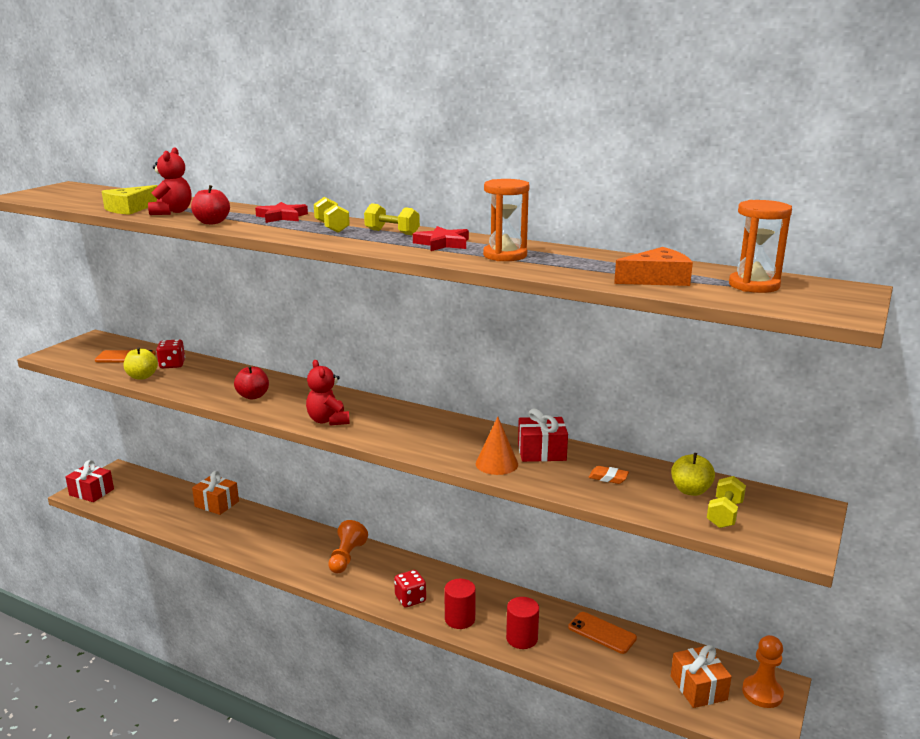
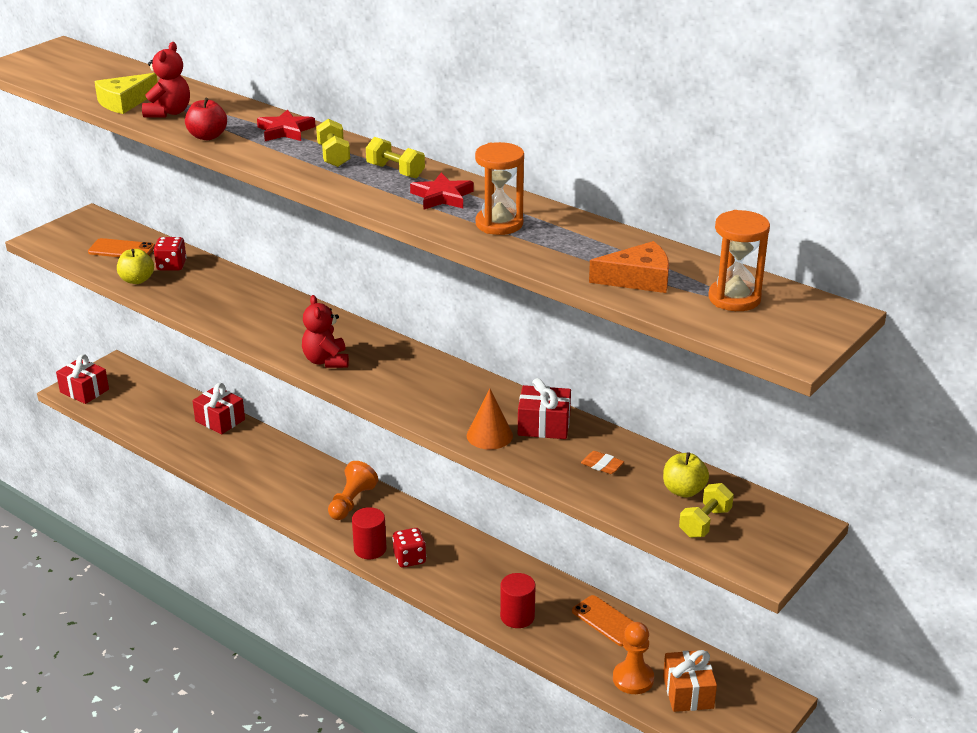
camera: 10 degrees right, 10 degrees up
(217, 504) = (220, 420): orange gift -> red gift
(253, 396) = (252, 319): red apple -> none
(460, 619) = (457, 587): red cylinder -> red cylinder (370, 549)
(762, 693) = (755, 706): orange pawn -> orange pawn (633, 679)

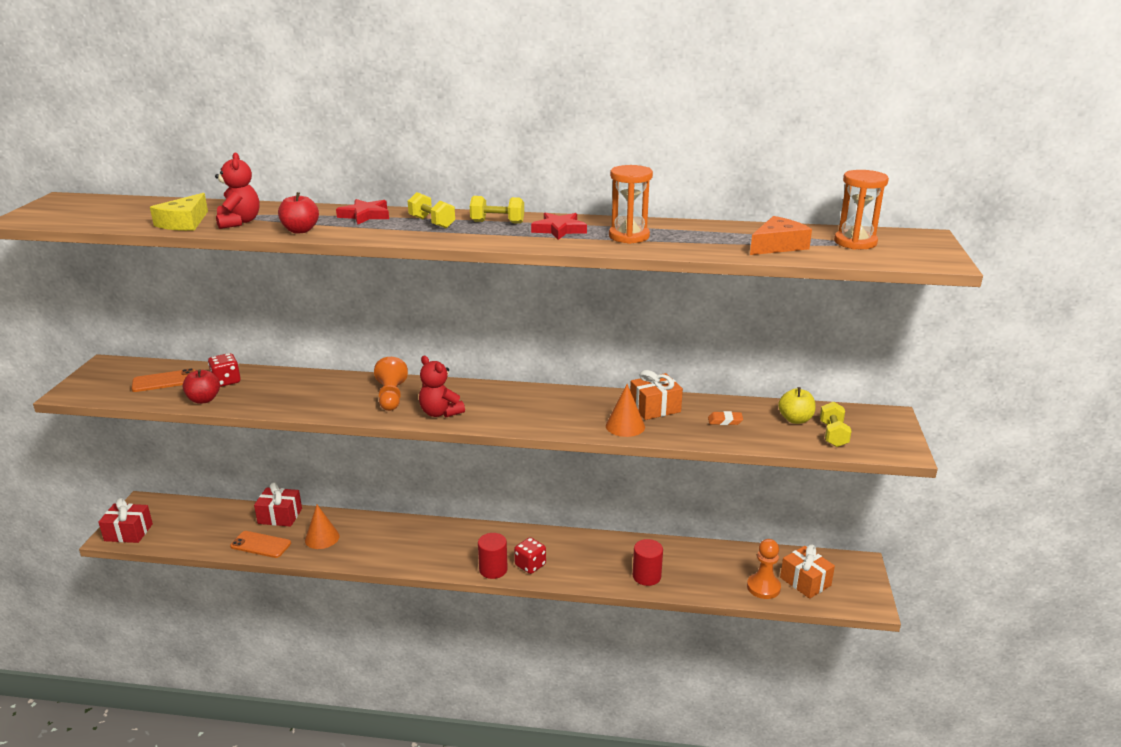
camera: 30 degrees left, 5 degrees down
(137, 280) = (204, 399): yellow apple -> red apple
(240, 456) = (322, 538): none -> orange cone
(351, 502) = (447, 540): orange pawn -> orange pawn (391, 396)
(544, 425) = (655, 408): red gift -> orange gift
(607, 621) = (709, 555): orange phone -> orange phone (261, 545)

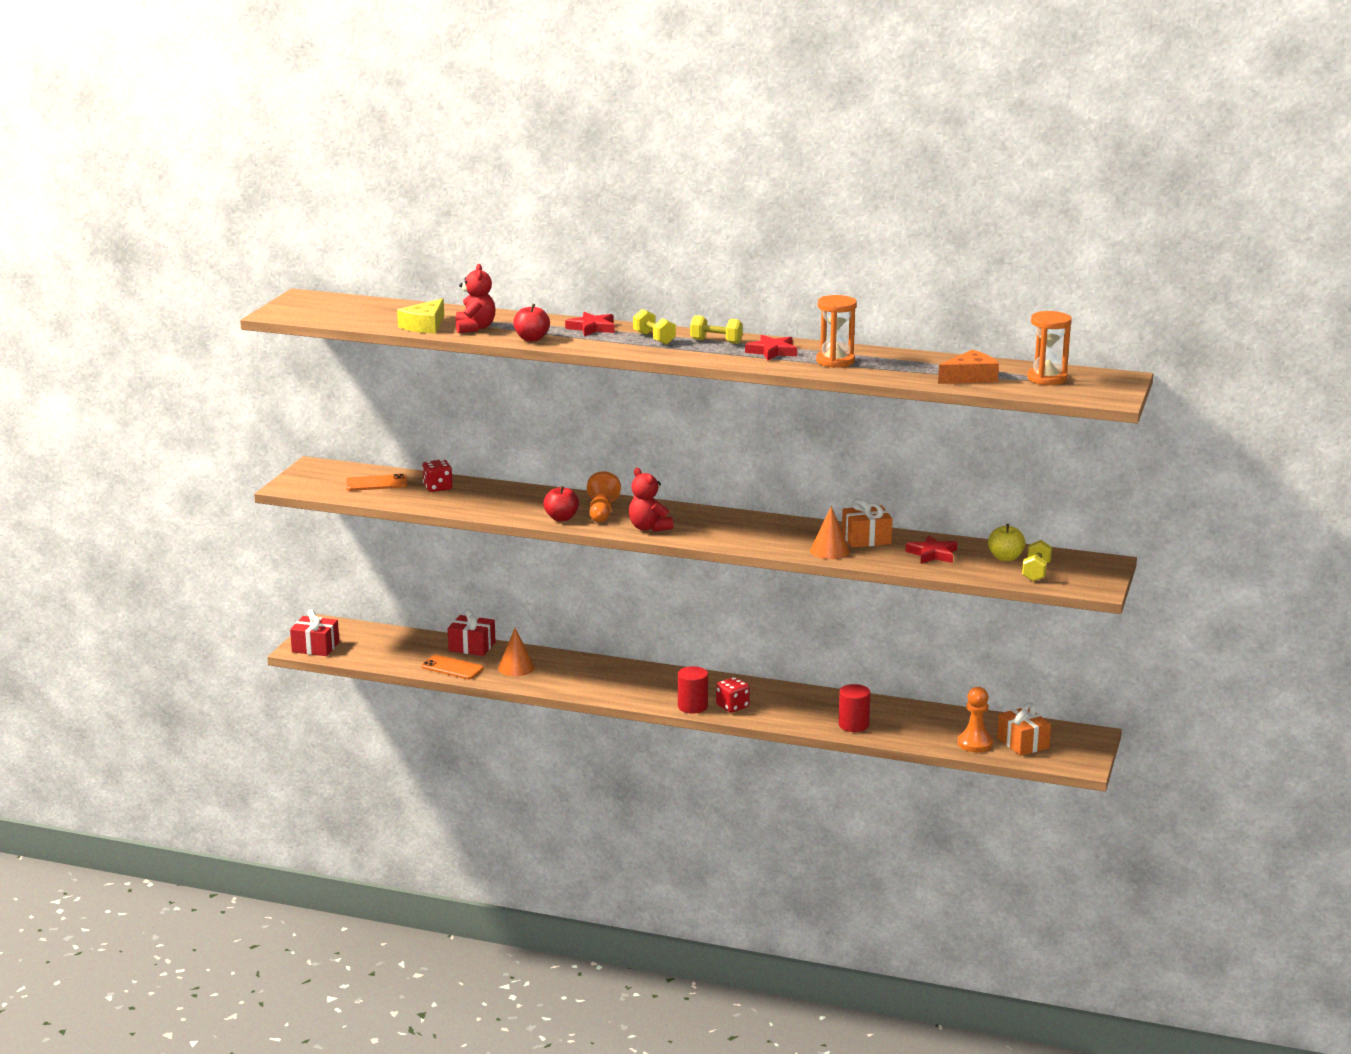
camera: 10 degrees right, 5 degrees down
(204, 399) = (417, 501): red apple -> red apple (561, 518)
(725, 421) = (932, 554): orange eraser -> red star

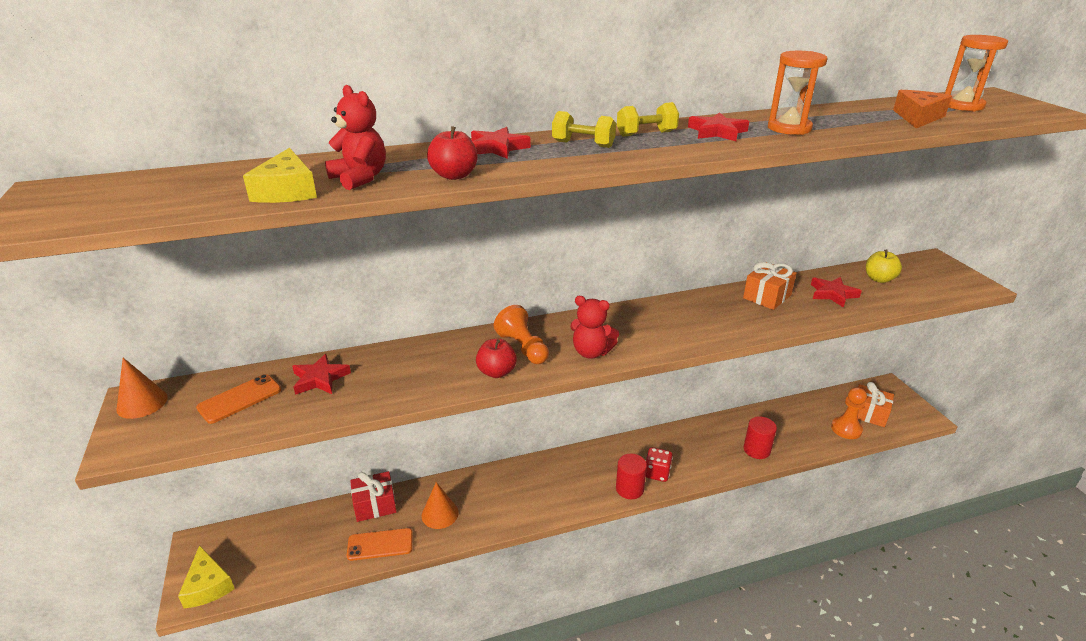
camera: 35 degrees left, 10 degrees up
(315, 647) = (208, 585): red gift -> yellow cheese
(437, 488) = (320, 379): red dice -> red star
(829, 551) = (765, 320): orange cone -> orange cone (142, 403)
(1036, 572) = (920, 285): yellow dumbbell -> none

